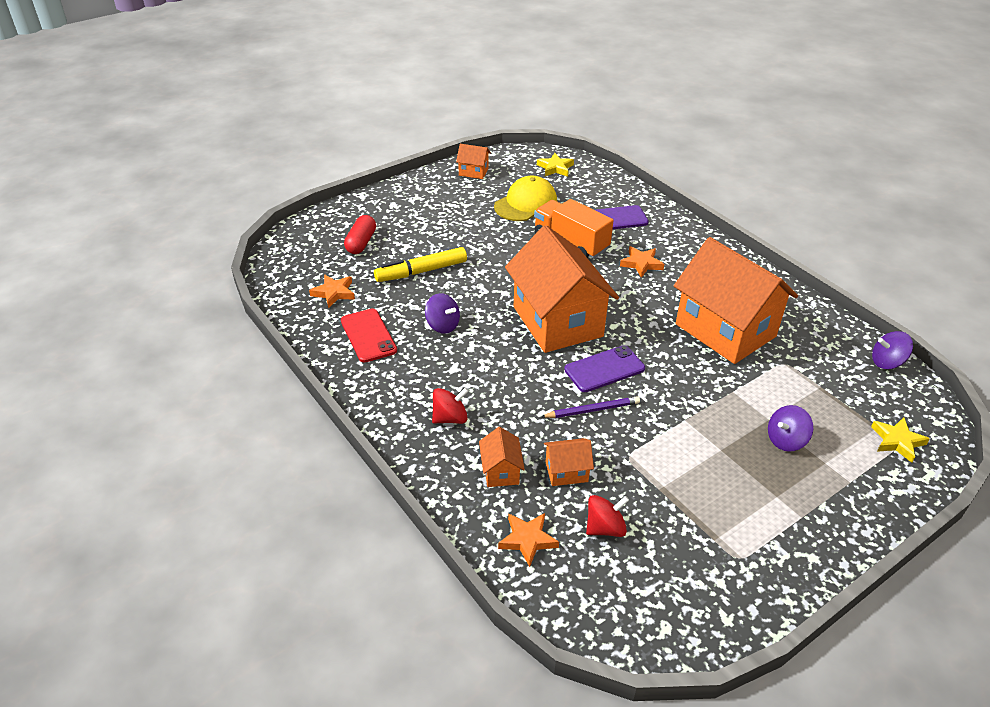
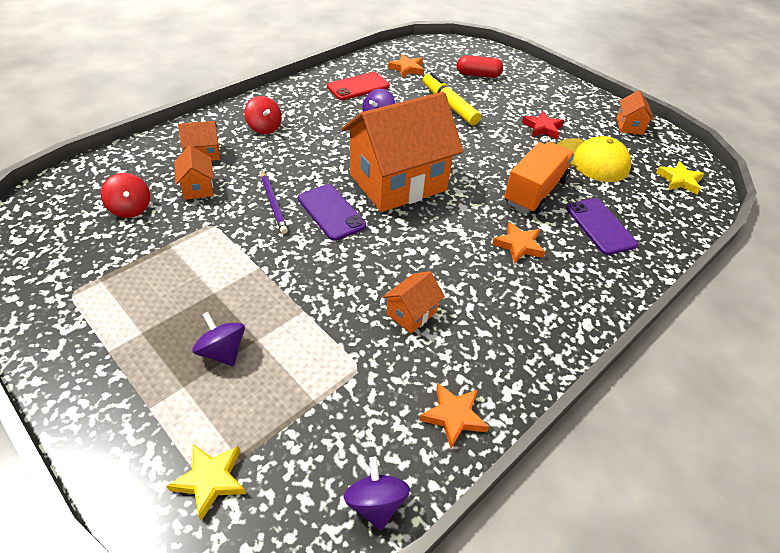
camera: 80 degrees right, 5 degrees up
(472, 220) = (542, 128): none -> red star
(527, 540) = (129, 168): orange star -> orange star (454, 416)
(725, 330) = (411, 313): orange house -> orange house, size x0.41

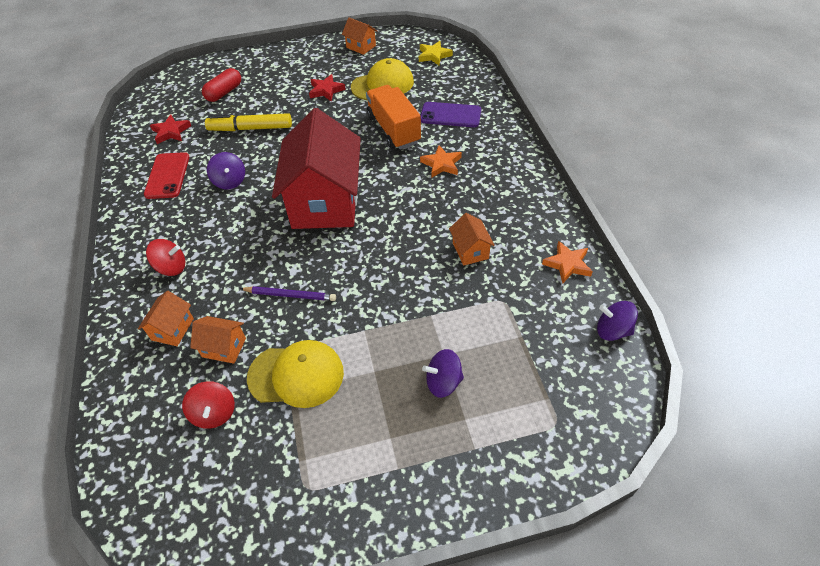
camera: 55 degrees left, 5 degrees up
(130, 208) = (214, 413): red spinning top -> red spinning top turned 75 degrees clockwise
(187, 241) = (296, 375): none -> yellow cap
(210, 480) = (558, 421): yellow star -> none
(331, 212) = (330, 259): purple phone -> none
(398, 182) = (325, 202): orange house -> red house
(407, 69) = (171, 132): orange star -> red star

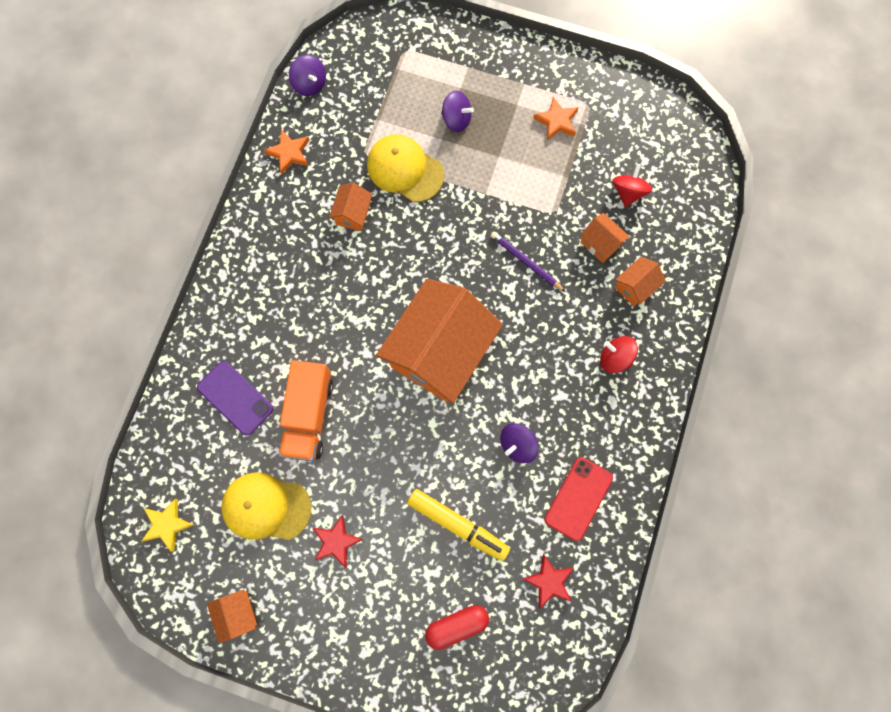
camera: 150 degrees left, 25 degrees up
(230, 181) = (517, 445): purple spinning top -> purple spinning top turned 135 degrees counterclockwise
(296, 375) = (556, 187): yellow cap -> yellow cap (405, 169)
(325, 202) = (440, 352): red house -> orange house
(441, 164) = (300, 330): orange star -> orange star (556, 121)

